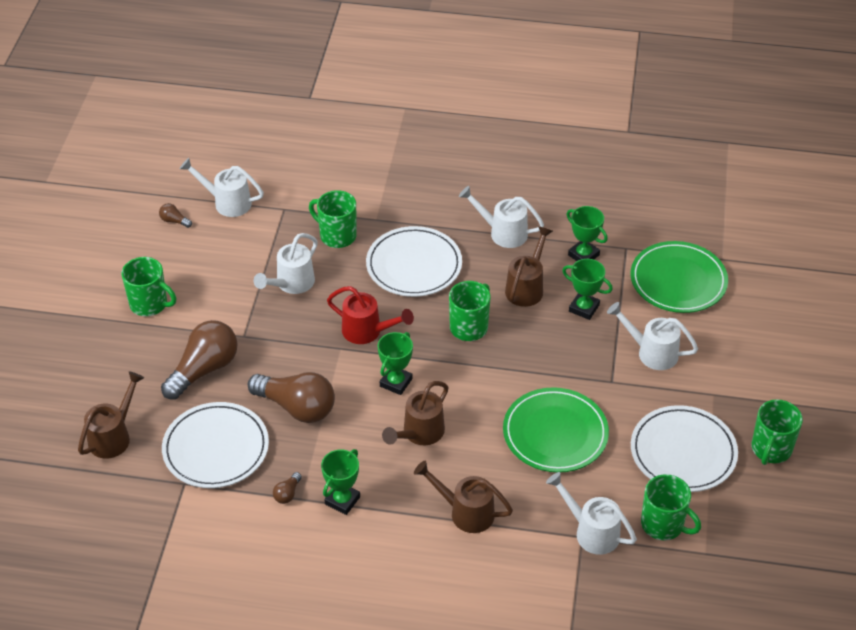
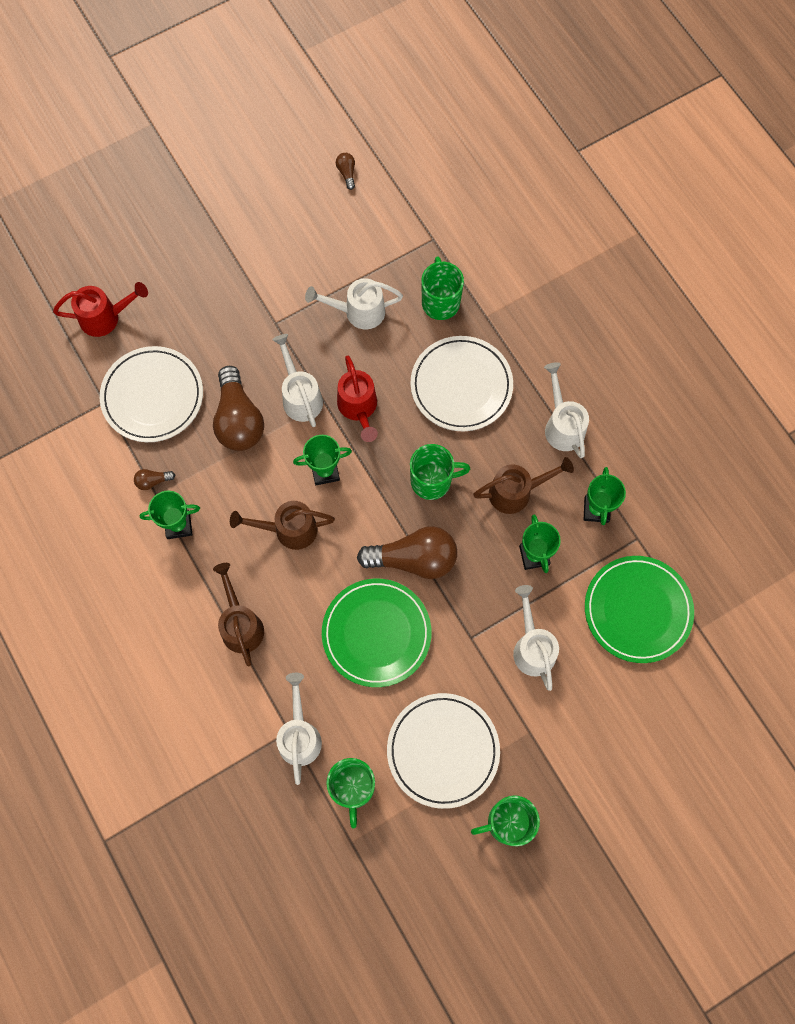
camera: 50 degrees right, 25 degrees up
(113, 436) = (105, 317): brown watering can -> red watering can
(149, 304) = (248, 231): green mug -> none
(204, 370) = (218, 324): brown light bulb -> brown light bulb (414, 559)
(227, 202) = (401, 193): white watering can -> white watering can (300, 396)

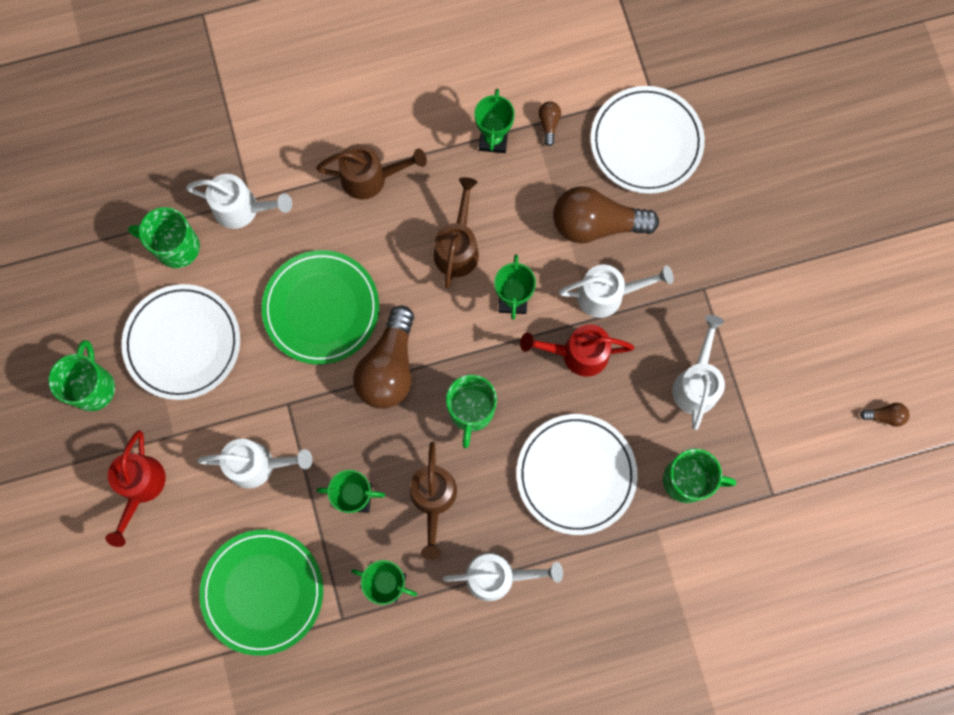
camera: 105 degrees right, 5 degrees up
(105, 317) = (752, 111): red watering can -> red watering can (140, 487)

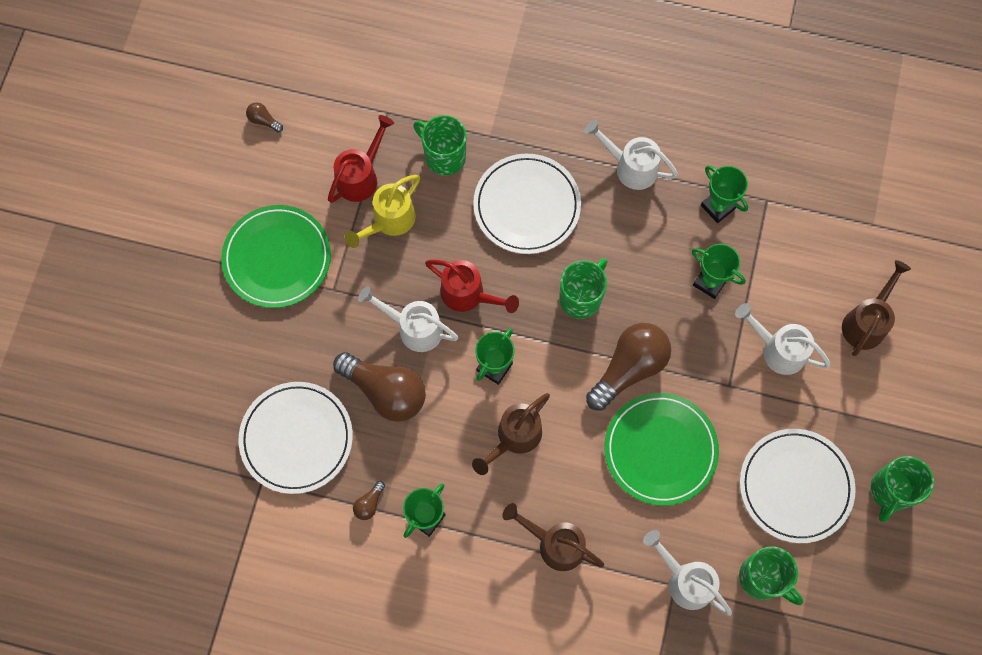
camera: 150 degrees left, 5 degrees down
(140, 487) = (884, 384): red watering can -> red watering can (361, 176)
(263, 591) = (820, 252): green plate -> green plate (277, 258)
(433, 499) = (649, 248): brown watering can -> brown watering can (866, 322)
(696, 383) = (389, 221): white watering can -> yellow watering can

